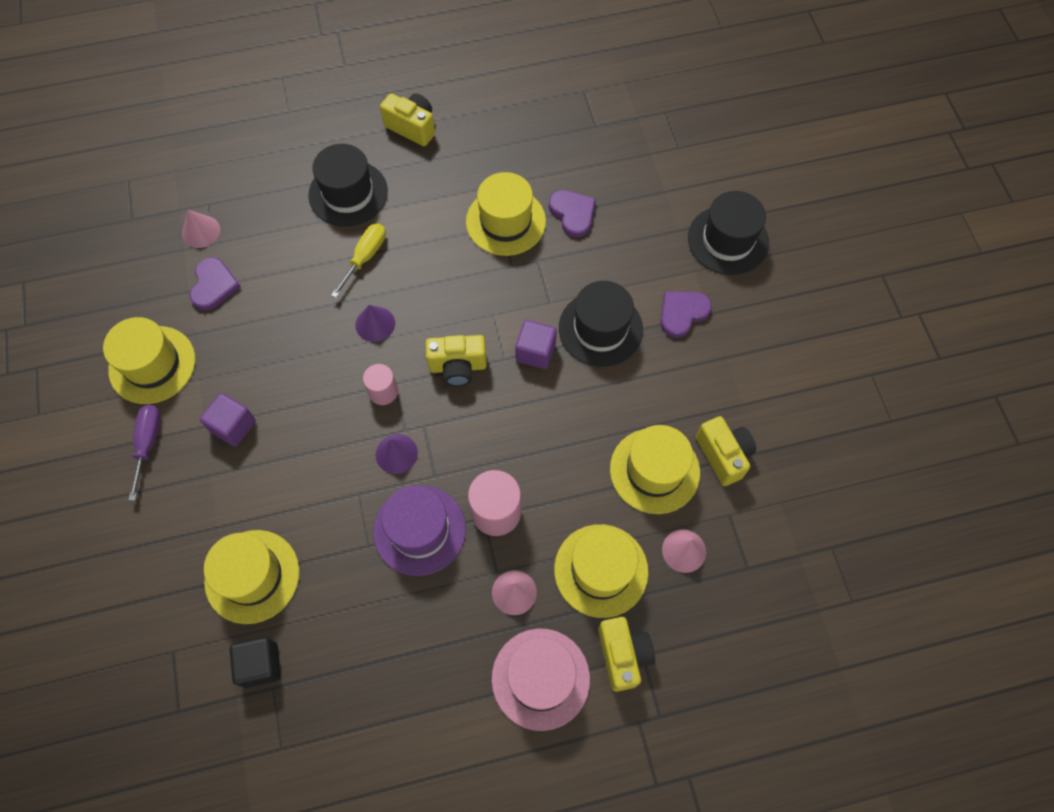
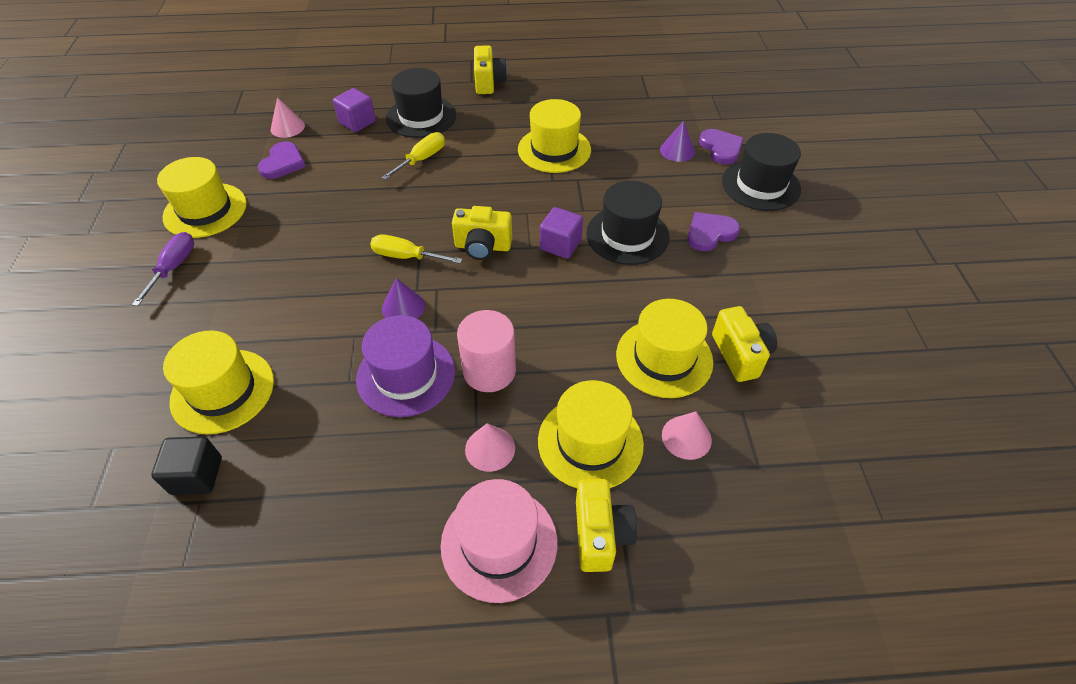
camera: 10 degrees right, 15 degrees down
(233, 426) = (257, 264): purple cube -> purple cube (357, 122)
(375, 324) = (415, 206): purple cone -> purple cone (677, 150)
(383, 392) = (406, 256): pink cylinder -> yellow screwdriver
(412, 127) = (489, 82): yellow camera -> yellow camera turned 45 degrees clockwise
(572, 213) = (616, 151): purple heart -> purple heart (721, 148)

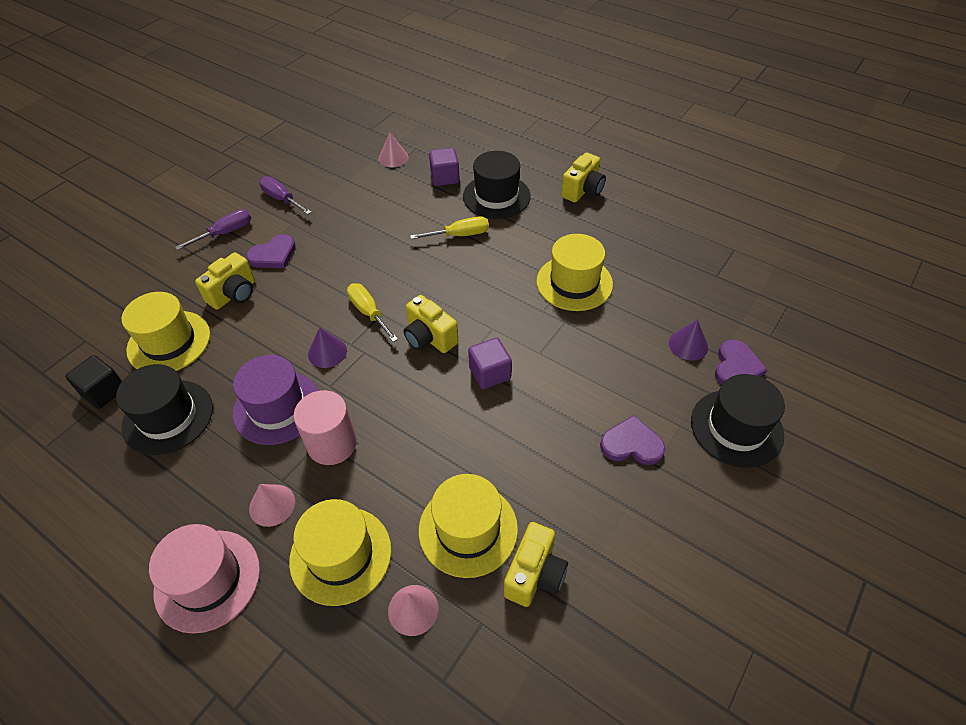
camera: 40 degrees right, 0 degrees up
(205, 210) = (281, 199): yellow hat -> purple screwdriver
(283, 163) = (362, 186): purple heart -> purple heart (273, 255)
(600, 534) = (273, 632): yellow camera -> yellow camera (234, 294)
(627, 235) = (554, 399): black hat -> black hat (168, 417)

